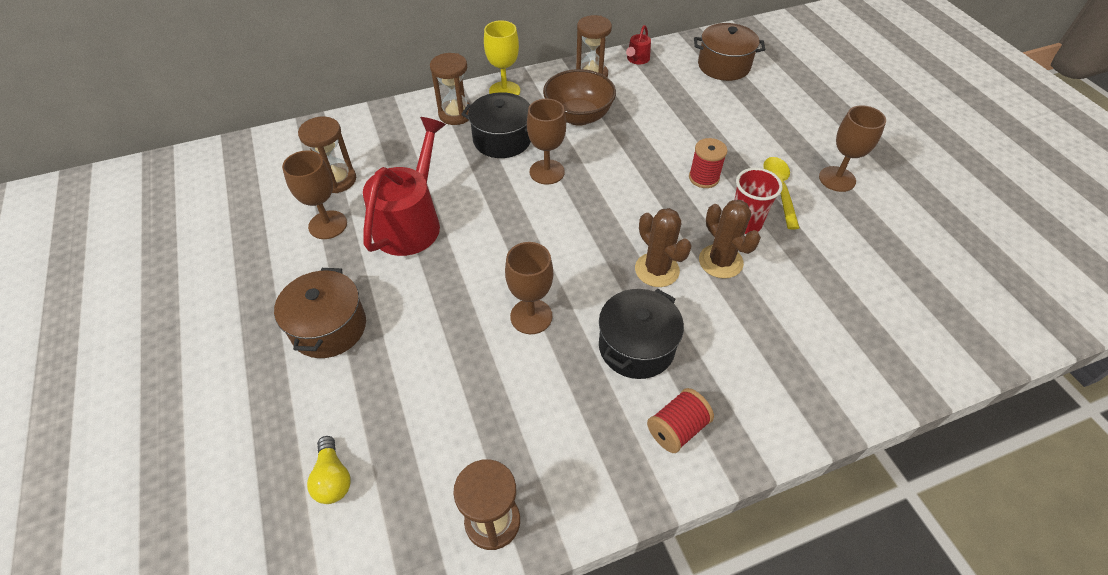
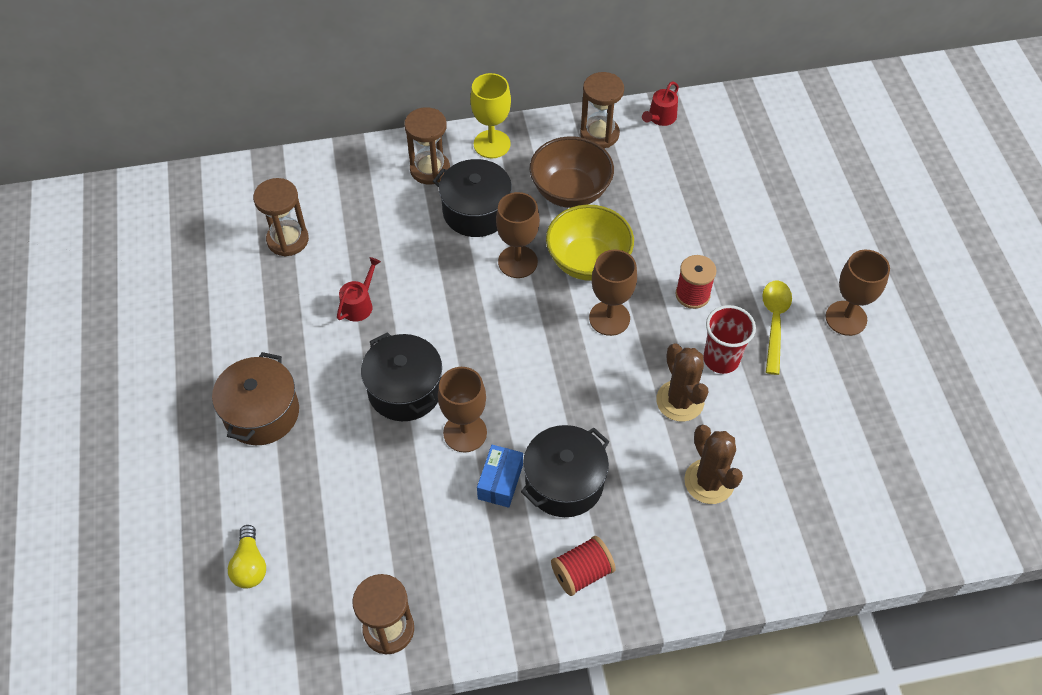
camera: 10 degrees right, 5 degrees up
(328, 225) = (272, 294): brown goblet -> brown goblet (609, 318)
(411, 222) = (359, 304): red watering can -> red watering can, size x0.44
(466, 287) = (405, 390): none -> black pot
(575, 355) = (500, 482): none -> blue box
(607, 164) = (588, 261): none -> yellow bowl
(657, 270) = (608, 400): brown cactus -> brown cactus (709, 481)
(723, 66) = (764, 141): brown pot -> none

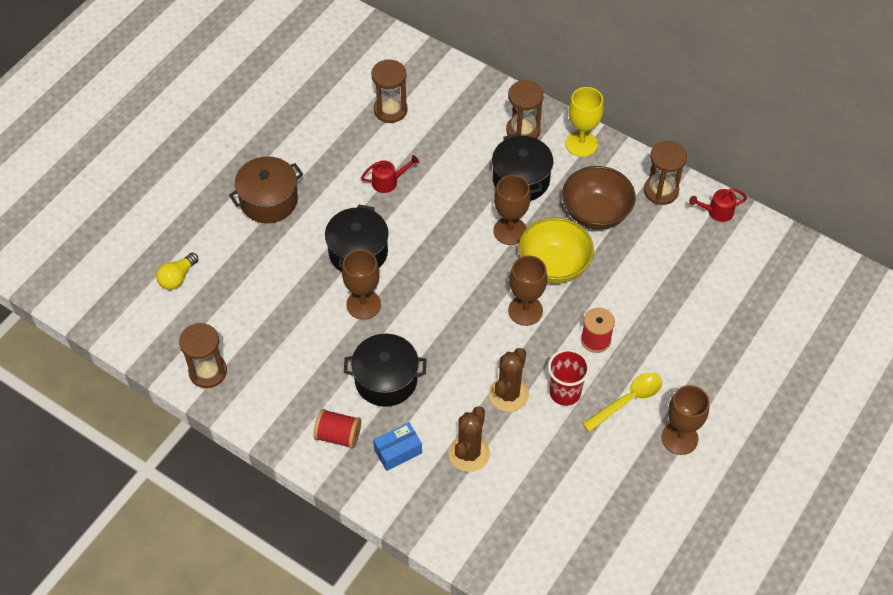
camera: 45 degrees right, 0 degrees up
(500, 482) = (351, 348): blue box -> blue box (398, 451)

